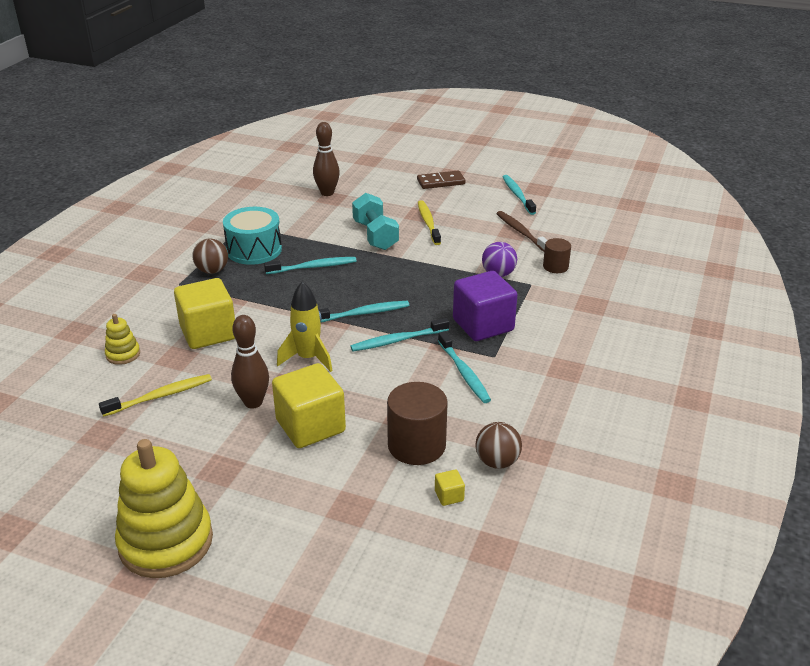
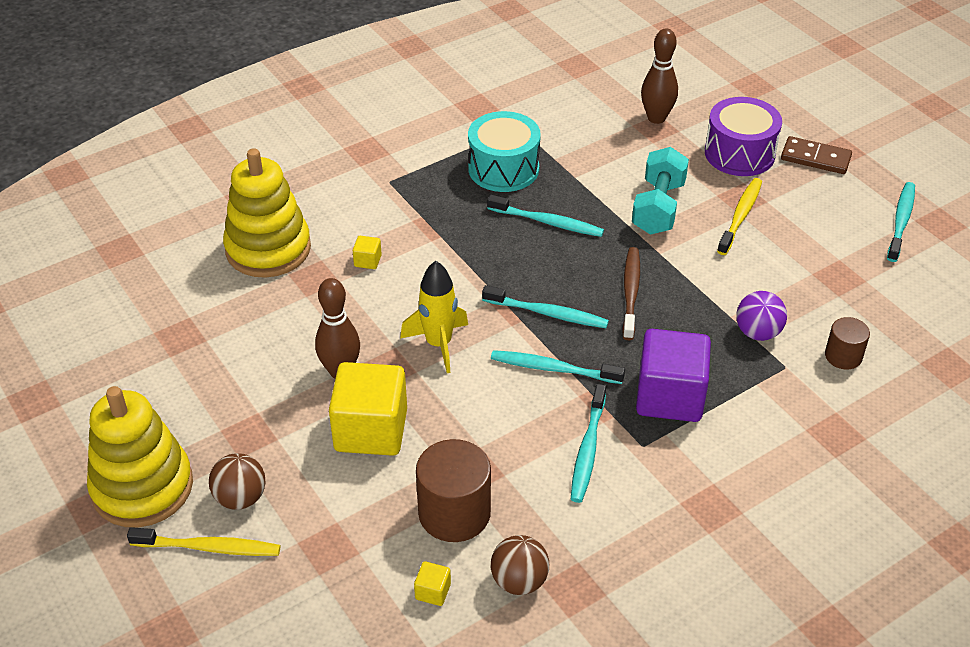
camera: 35 degrees right, 10 degrees up
(123, 354) = (268, 249): yellow stacking toy -> yellow stacking toy, size x2.16
(160, 396) = (263, 318): yellow toothbrush -> yellow toothbrush (209, 548)
(208, 333) = (367, 261): yellow cube -> yellow cube, size x0.40
(212, 270) = (436, 178): brown ball -> brown ball (240, 498)
(395, 194) = (739, 153): none -> purple drum
(521, 232) = (849, 282): brown toothbrush -> brown toothbrush (631, 292)

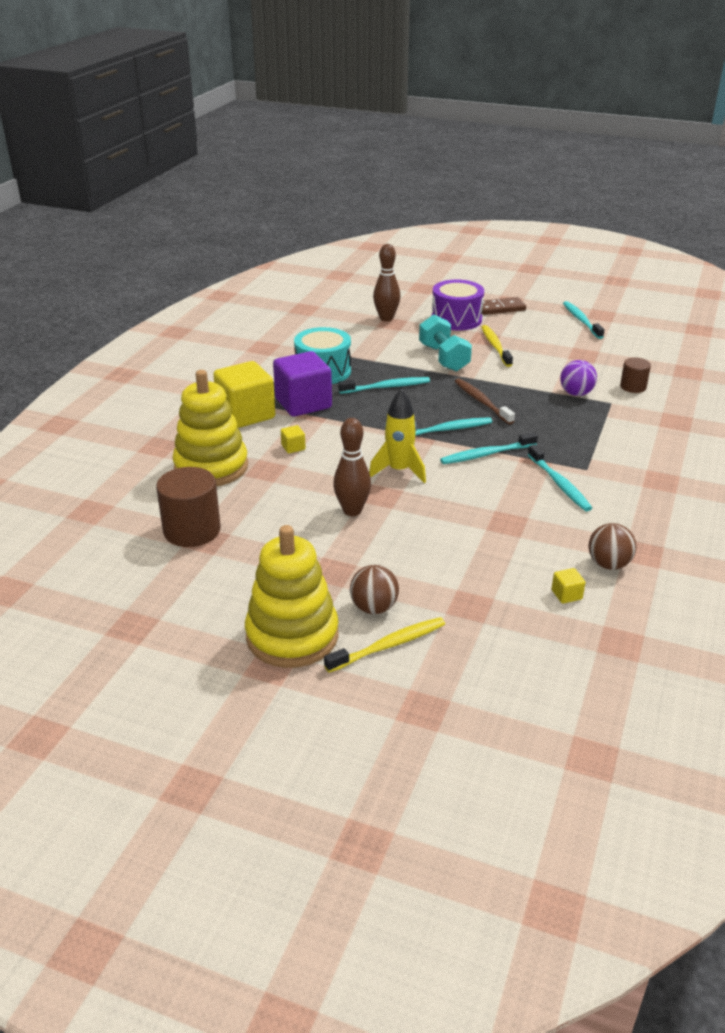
camera: 35 degrees left, 10 degrees down
(371, 430) = (414, 532): yellow cube -> yellow cube (246, 414)
(454, 513) = (525, 549): brown cylinder -> brown cylinder (192, 530)
(670, 397) = (570, 440): purple cube -> purple cube (303, 403)

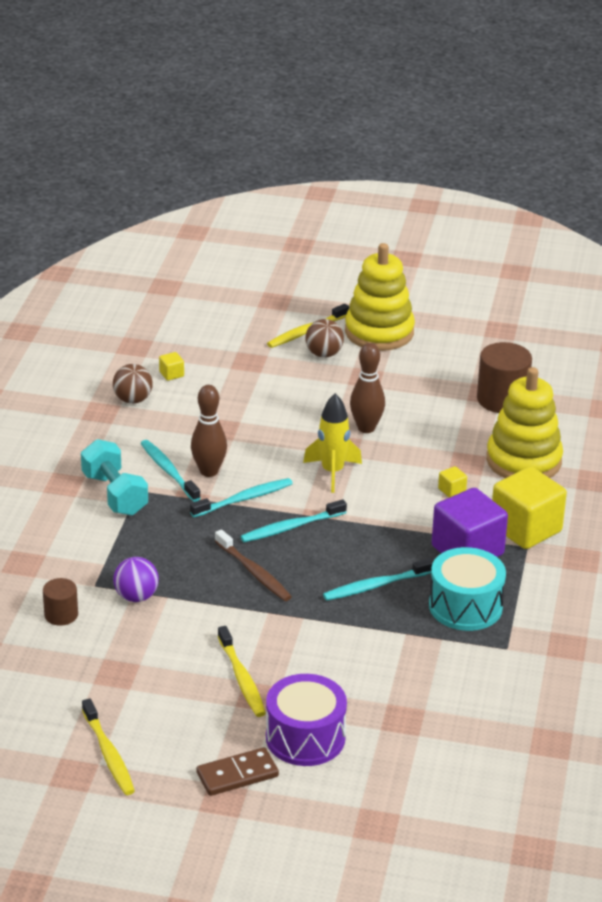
camera: 170 degrees right, 0 degrees up
(386, 318) = (414, 729): brown bowling pin -> brown bowling pin (209, 471)
(444, 358) = (312, 647): turquoise dumbbell -> turquoise dumbbell (115, 494)
(581, 320) = (108, 754): turquoise toothbrush -> yellow toothbrush

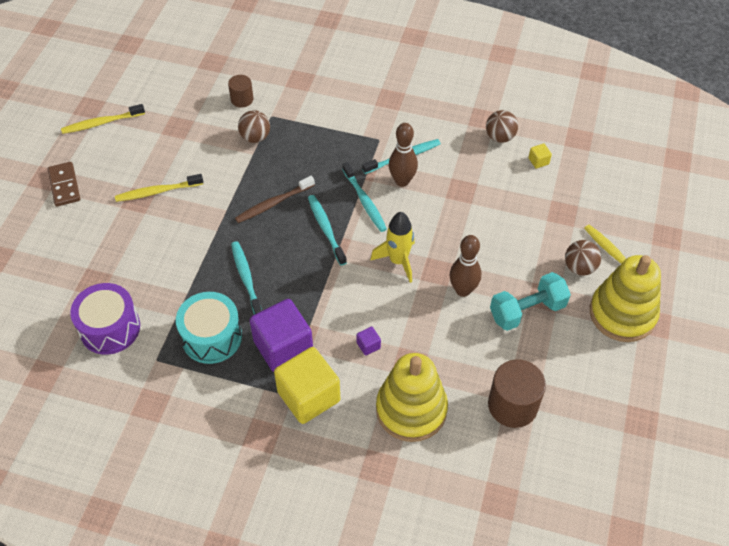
camera: 95 degrees right, 20 degrees up
(115, 494) = (375, 126): turquoise dumbbell -> turquoise dumbbell (527, 311)
(136, 596) = (255, 137): purple ball -> brown ball
(305, 737) = (89, 223): purple drum -> purple drum (110, 328)
(452, 490) = (368, 345): yellow cube -> purple cube

